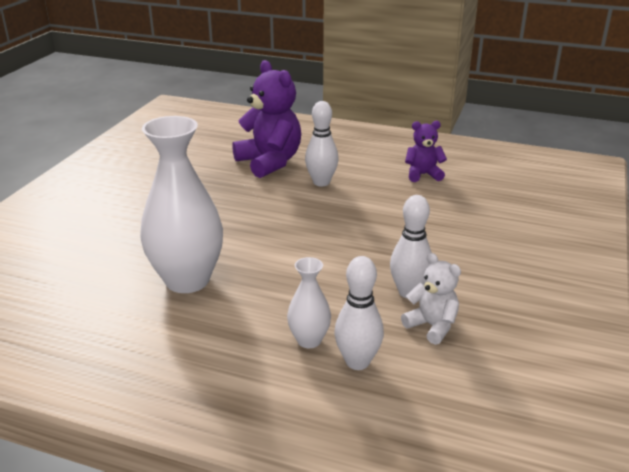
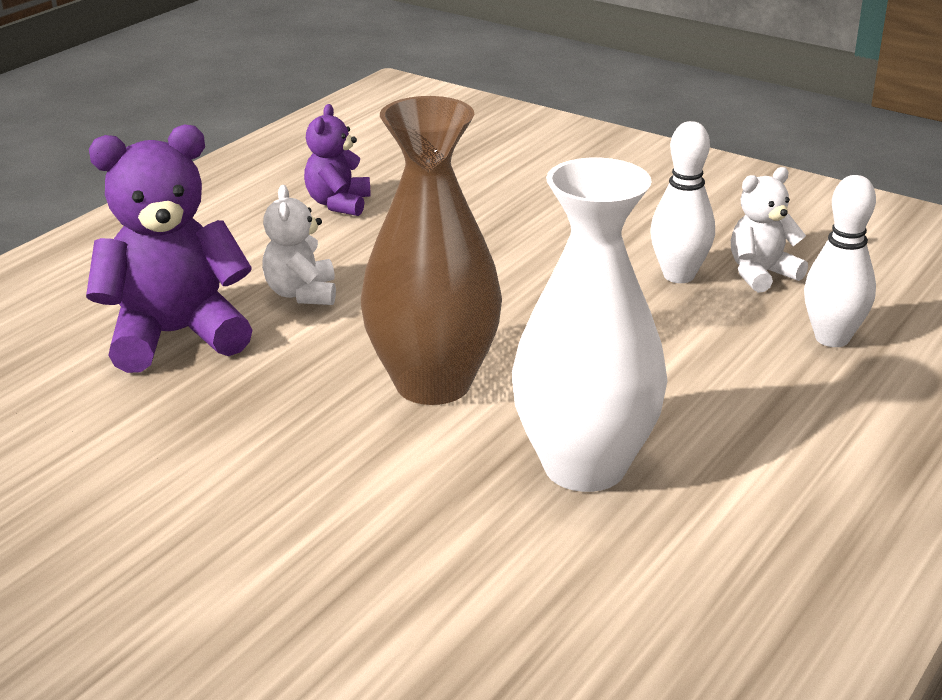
camera: 75 degrees left, 0 degrees up
(251, 228) = (433, 383): none -> brown vase
(309, 340) = (779, 368): white vase -> none
(321, 182) = (302, 294): white bowling pin -> white teddy bear

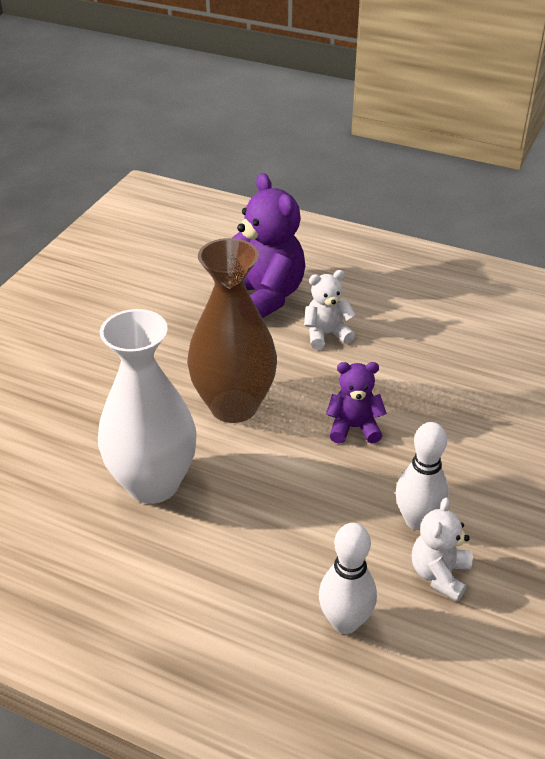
camera: 80 degrees right, 10 degrees up
(338, 204) = (457, 328): purple teddy bear -> purple teddy bear (354, 427)
(761, 274) = (439, 574): white teddy bear -> white teddy bear turned 120 degrees counterclockwise

